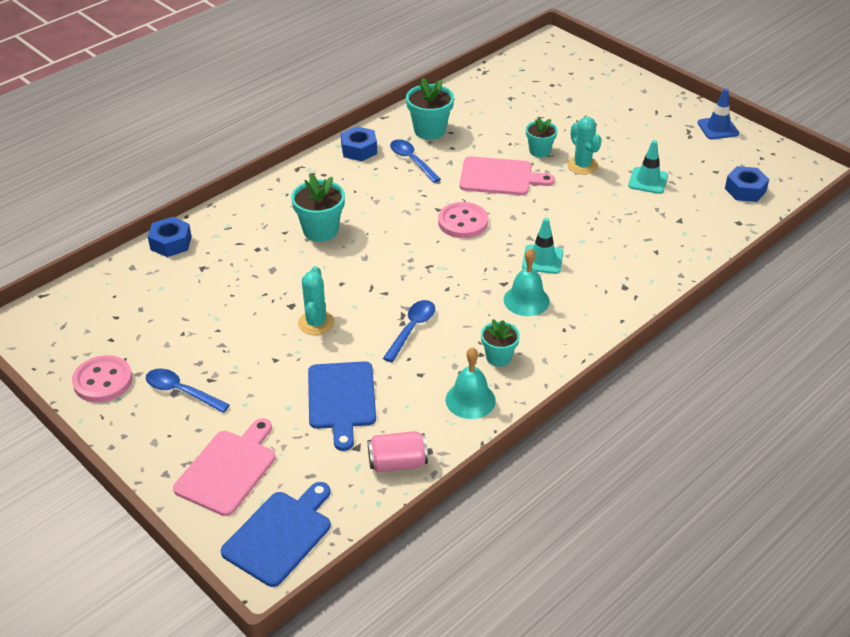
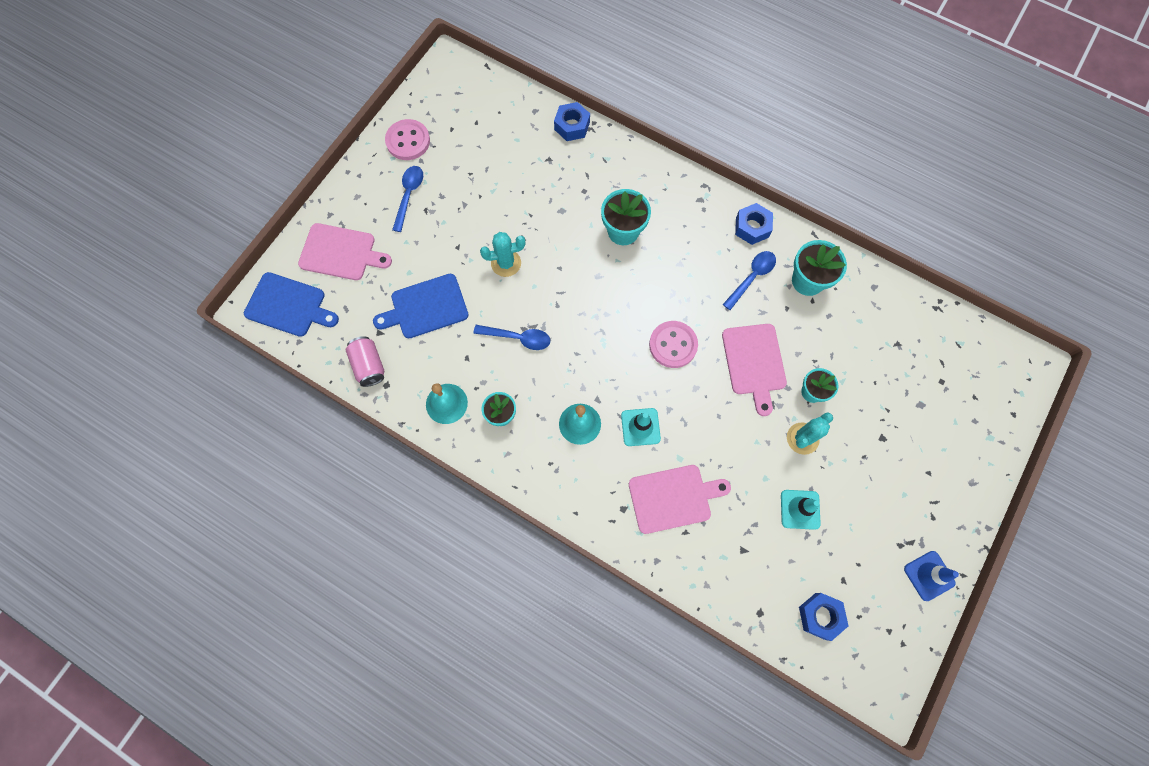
camera: 75 degrees right, 30 degrees up
(621, 252) = (673, 498): none -> pink cutting board

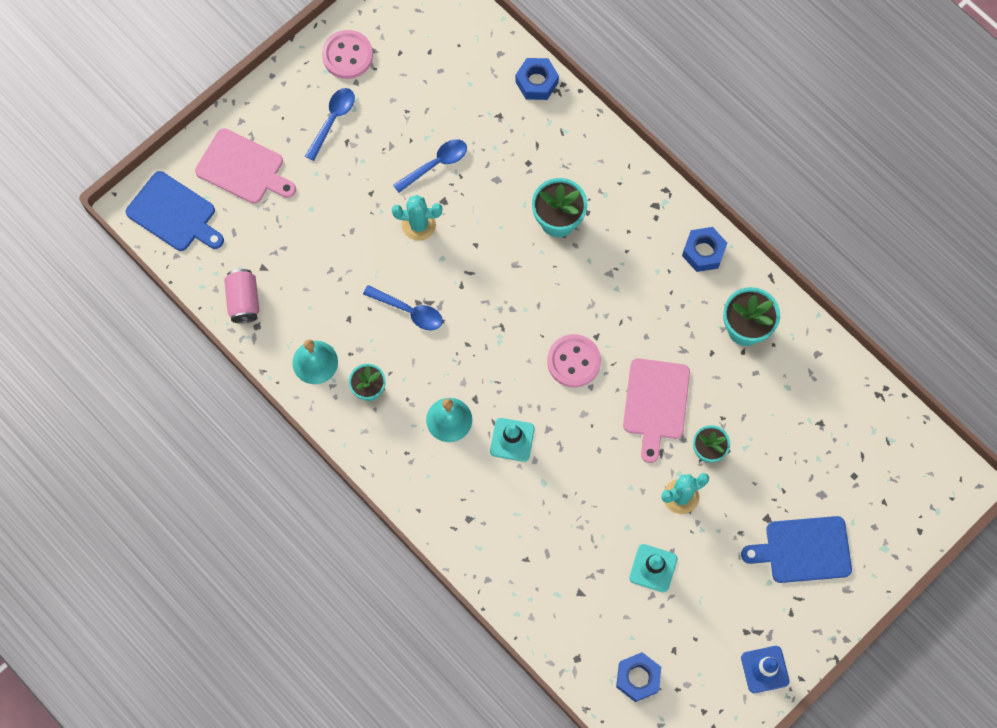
camera: 15 degrees right, 0 degrees up
(426, 307) = (319, 252): blue cutting board -> blue cutting board (803, 550)
(673, 498) = (524, 522): pink cutting board -> none
(751, 278) = (684, 309): blue spoon -> blue spoon (435, 164)

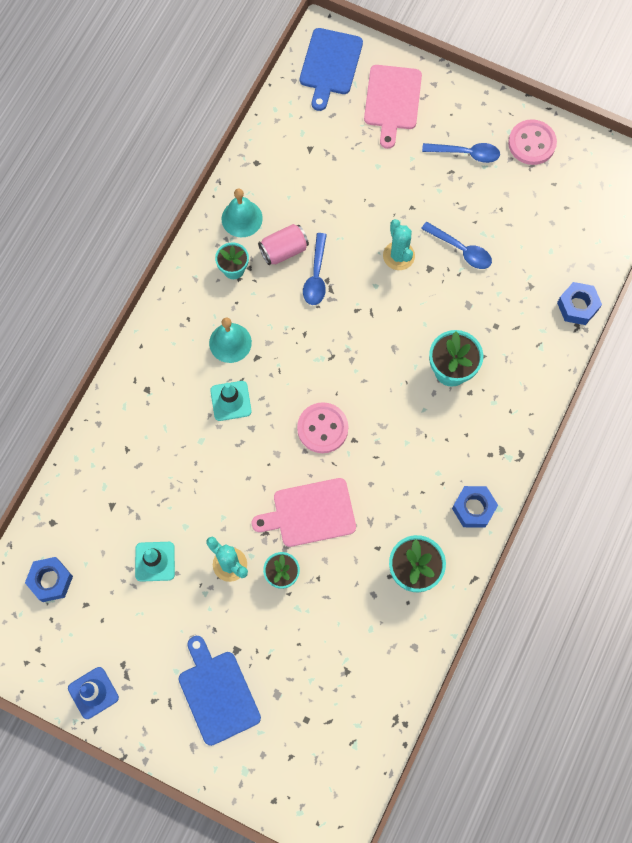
camera: 70 degrees right, 0 degrees up
(244, 301) = (274, 145): pink can -> pink can (284, 250)

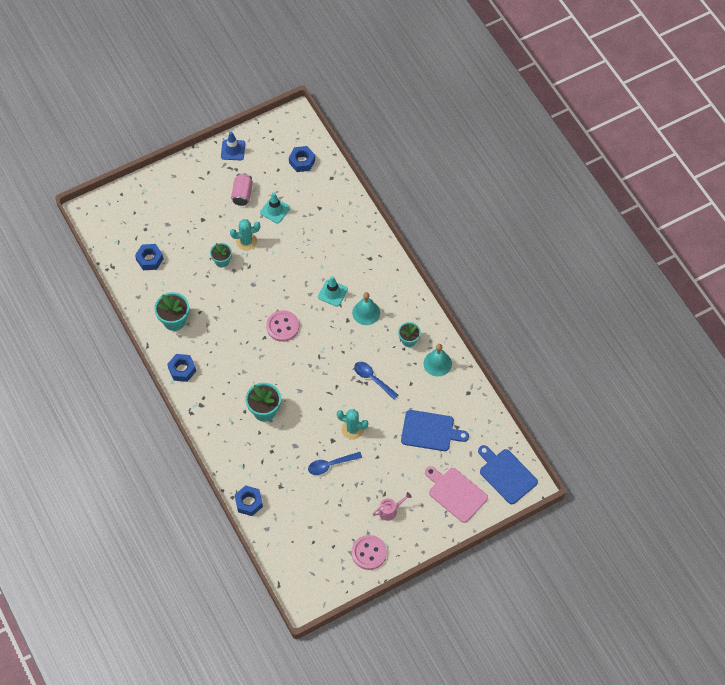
camera: 125 degrees right, 10 degrees down
(217, 693) = (189, 200): blue cutting board -> blue cutting board (430, 431)
(284, 250) = (401, 372): pink can -> pink can (242, 194)
(310, 513) = (242, 292): pink cutting board -> none
(348, 675) = (149, 259): none -> blue nut
(466, 153) = (390, 510): blue spoon -> pink watering can

